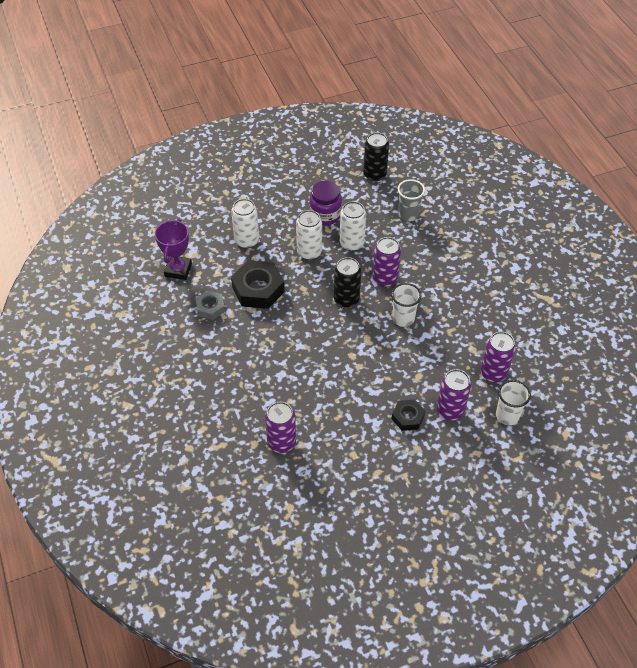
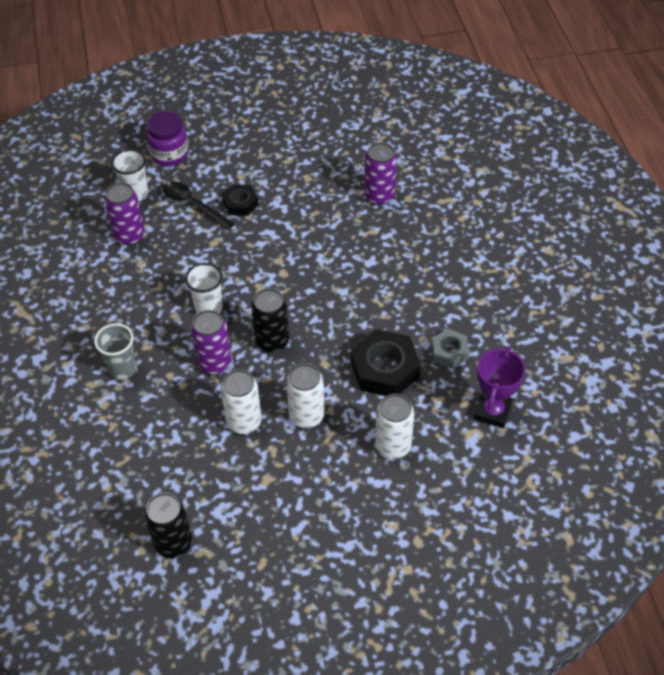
camera: 170 degrees left, 0 degrees up
(325, 215) = (270, 475): purple jar -> purple jar (169, 154)
(408, 214) = (148, 459): grey cup -> grey cup (122, 368)
(450, 410) = (193, 205): purple can -> black spoon

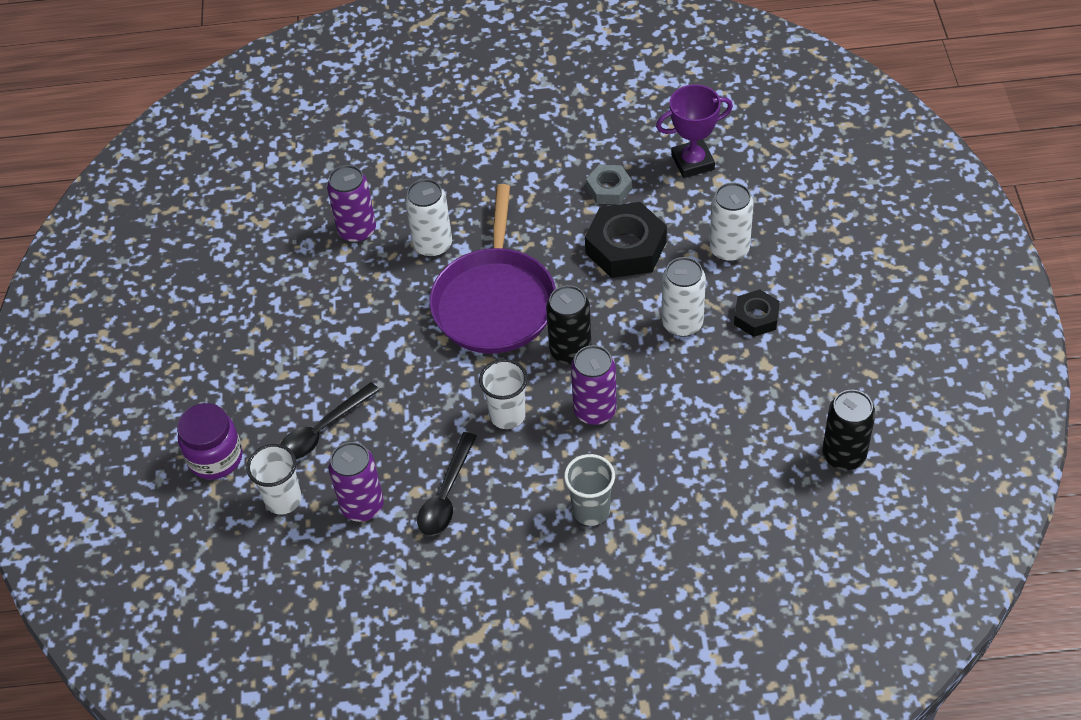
camera: 80 degrees left, 0 degrees up
(138, 280) = (446, 494): none -> black spoon
(240, 203) = (334, 376): black nut -> black nut (756, 317)
(244, 421) = (685, 383): white can -> white can (433, 245)
(318, 288) = (495, 301): none -> purple pan
(492, 411) = (692, 162): purple trophy -> purple trophy turned 45 degrees counterclockwise

